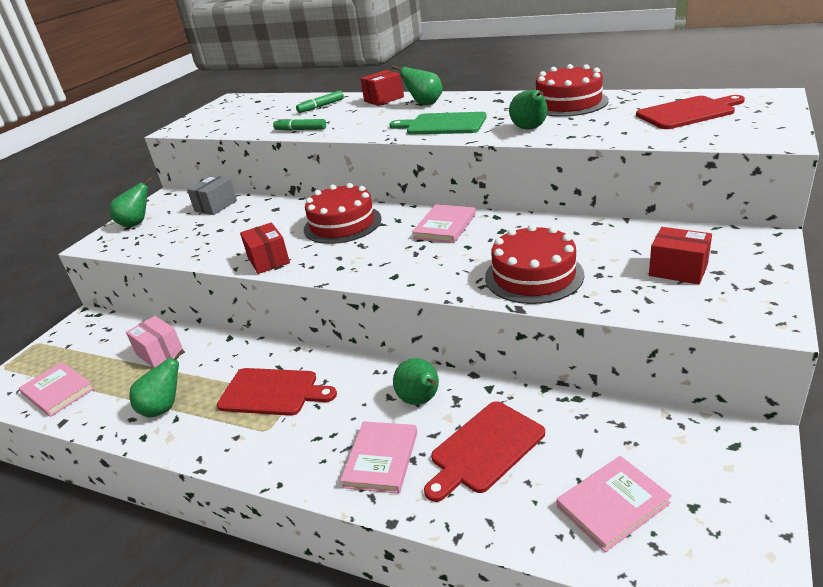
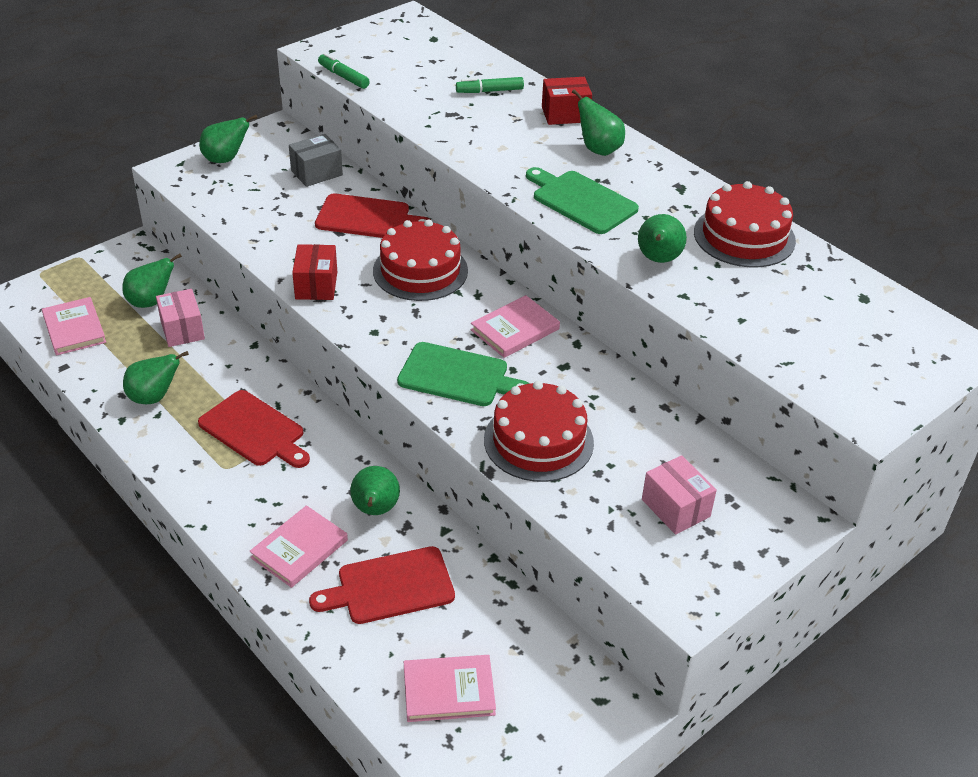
camera: 20 degrees right, 10 degrees up
(119, 346) = (151, 302): none -> green pear
(300, 130) = (436, 127): green marker -> green marker (343, 77)
(431, 266) = (458, 376): none -> green cutting board
(678, 270) = (675, 508): red box -> pink box
(688, 112) = (842, 325): red cutting board -> red cutting board (367, 218)

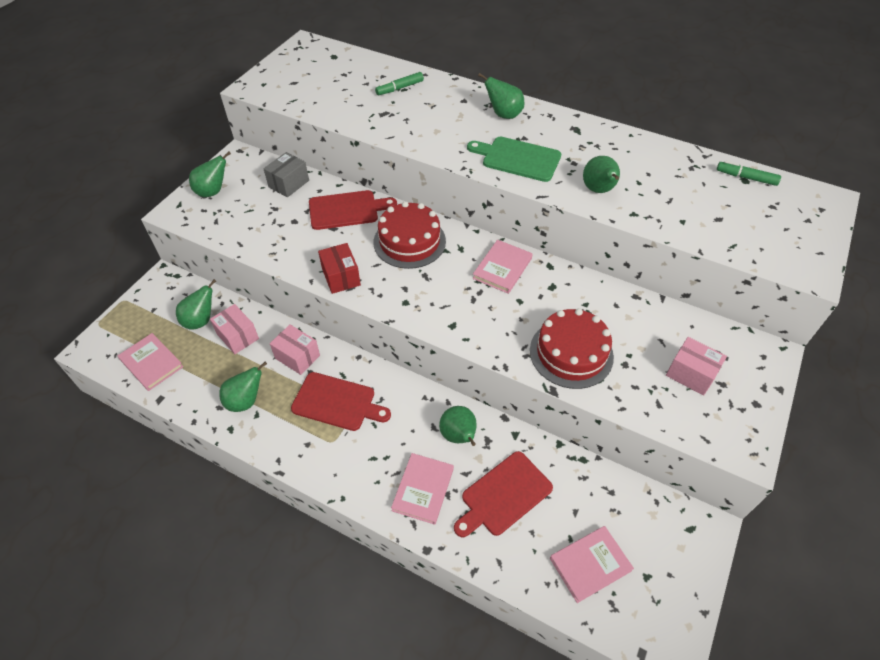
camera: 20 degrees left, 10 degrees up
(237, 370) = (297, 357): none -> pink box
(343, 77) = (285, 103): green marker -> green marker (746, 177)
(458, 376) = (485, 319): green cutting board -> none
(565, 114) = (463, 93): red box -> none
(744, 236) = (641, 155): red cake -> none

